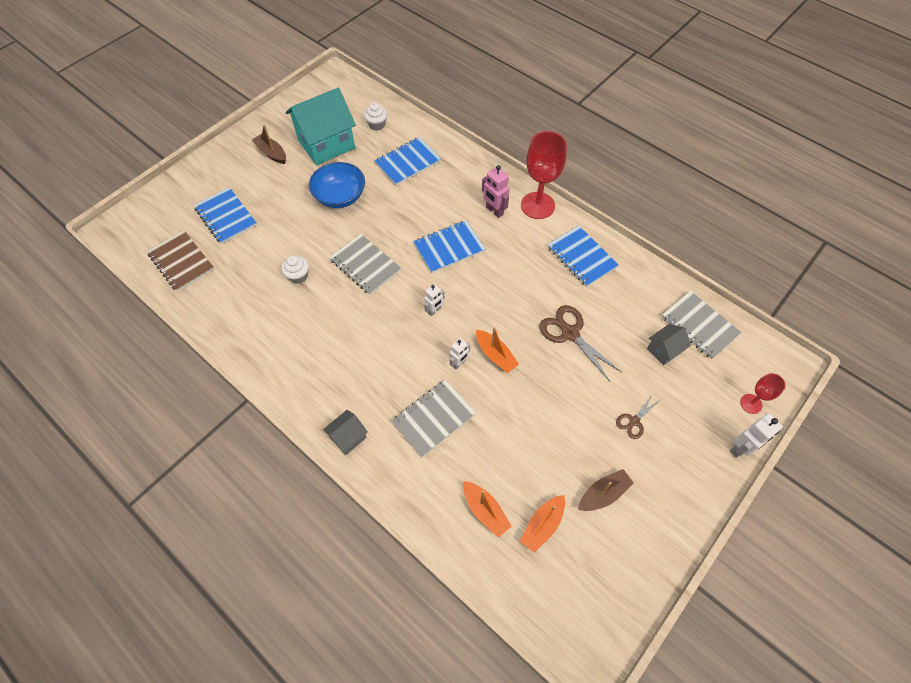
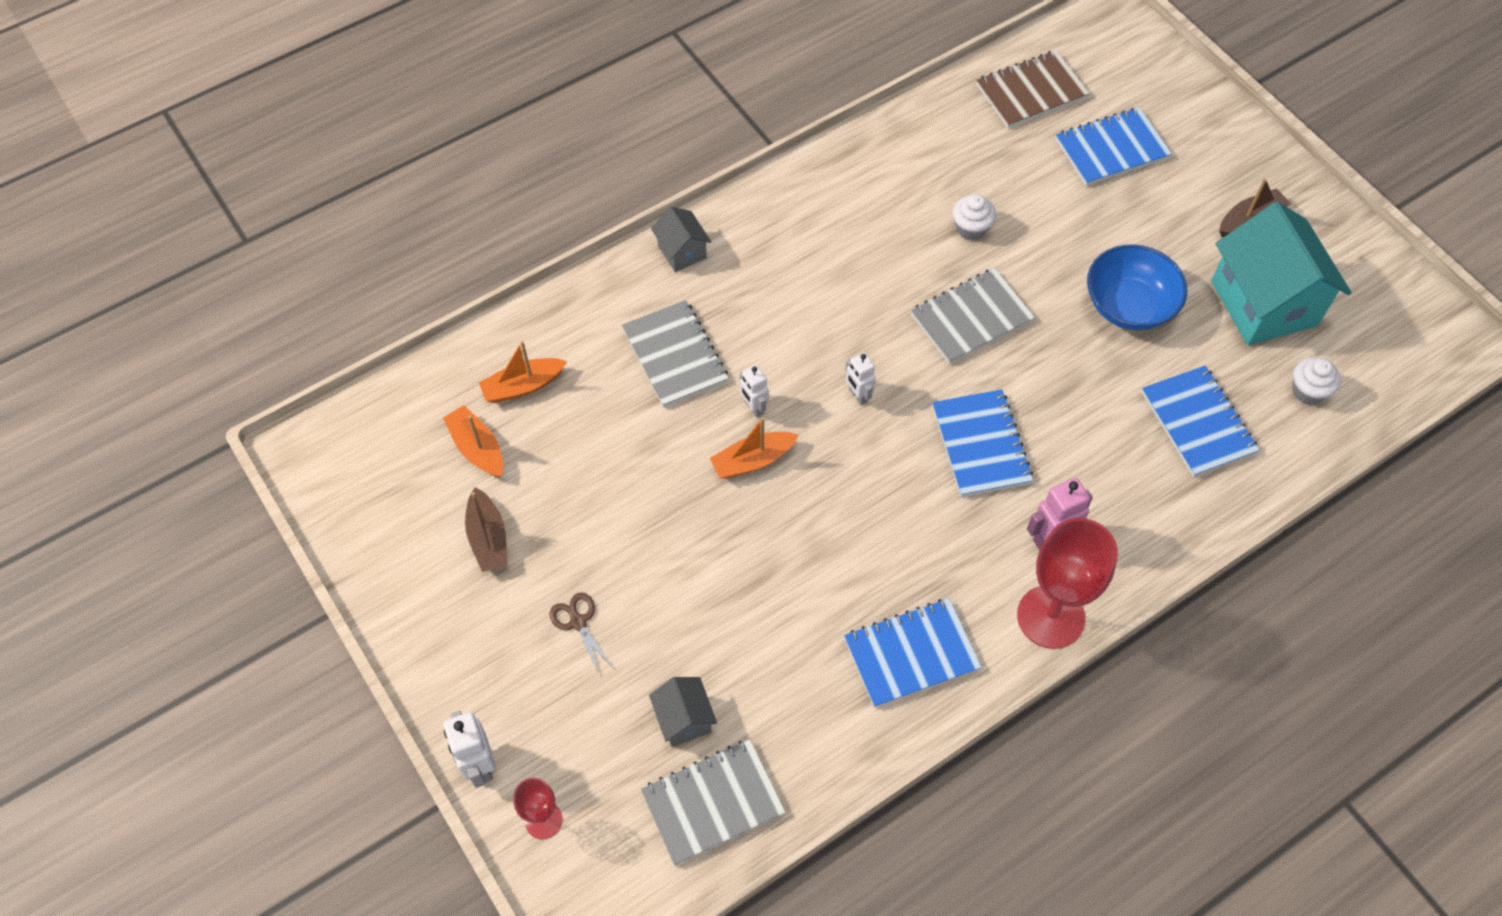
camera: 105 degrees right, 0 degrees up
(570, 333) = (759, 581): brown scissors -> none

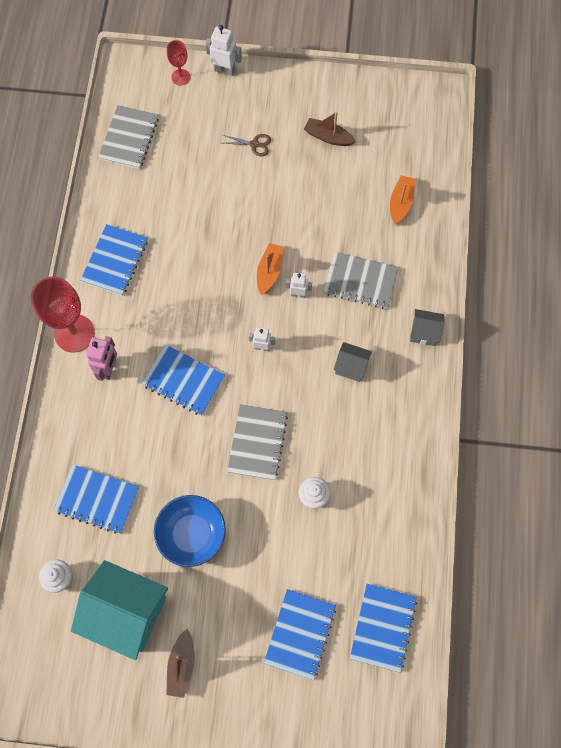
camera: 130 degrees right, 10 degrees up
(477, 448) = (381, 162): orange boat -> none
(684, 719) = (173, 153): grey house -> grey house (351, 367)
(1031, 91) = (382, 627): brown notebook -> blue notebook

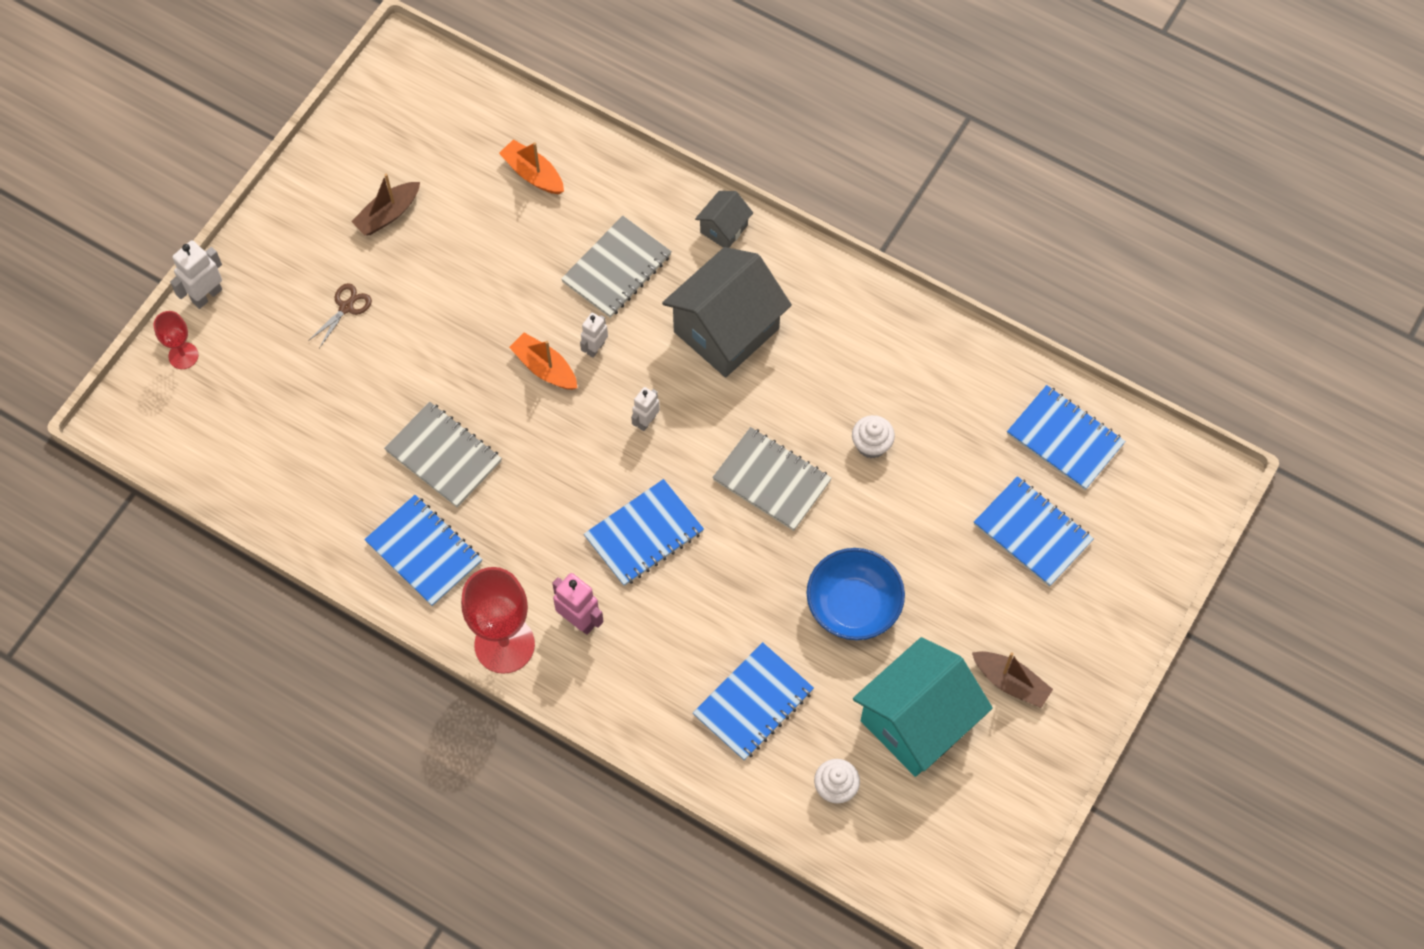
camera: 65 degrees left, 5 degrees down
(129, 138) = (242, 461): grey notebook -> grey notebook (444, 456)
(351, 367) = (726, 330): grey house -> grey house, size x2.13

